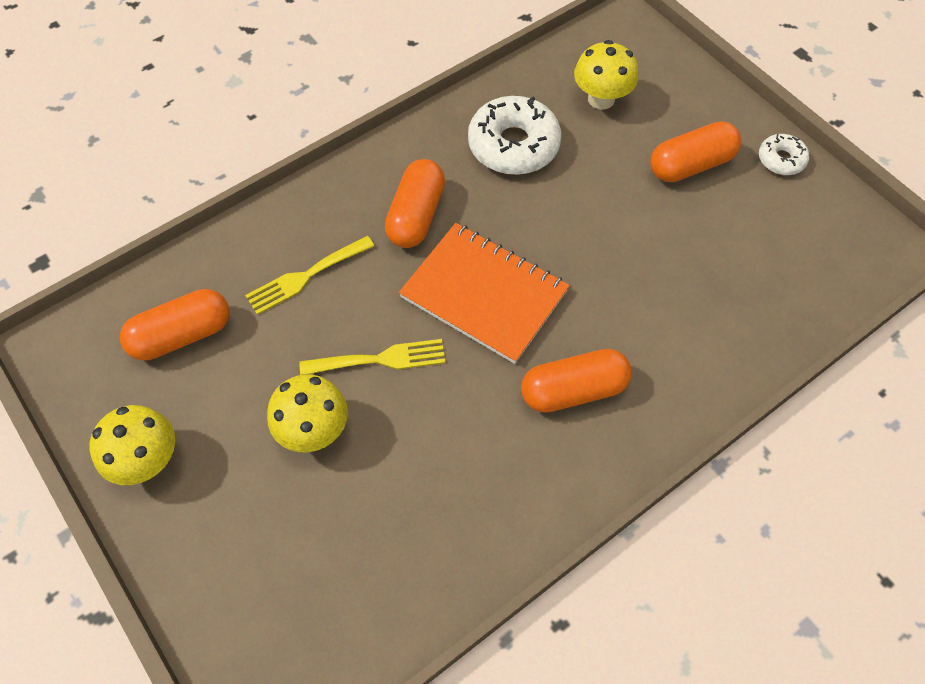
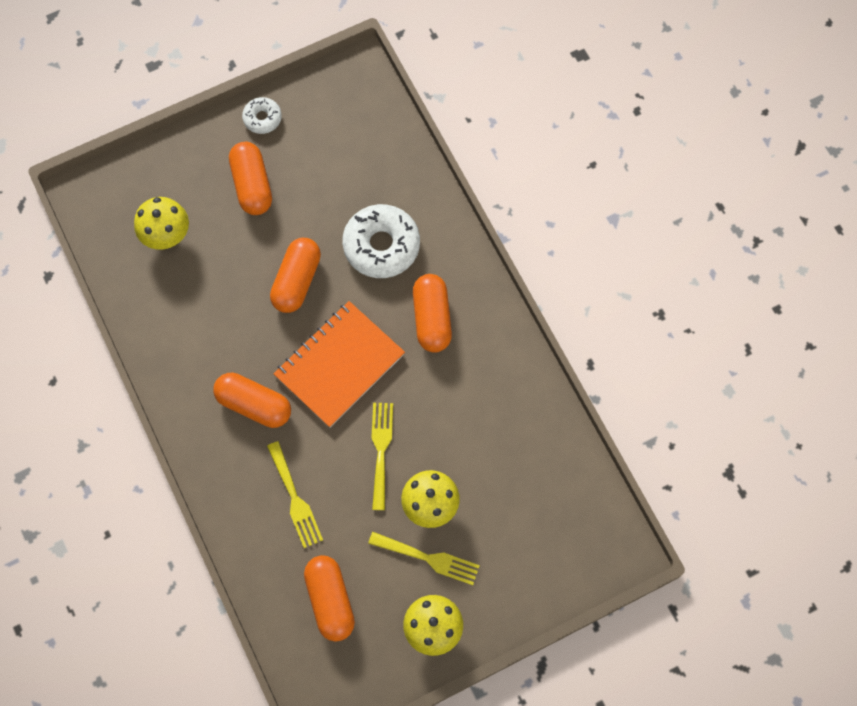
camera: 80 degrees left, 10 degrees up
(241, 440) = (428, 558): none -> yellow fork
(513, 145) = (199, 315): white donut -> white donut (381, 245)
(582, 231) = (297, 281): none -> orange capsule

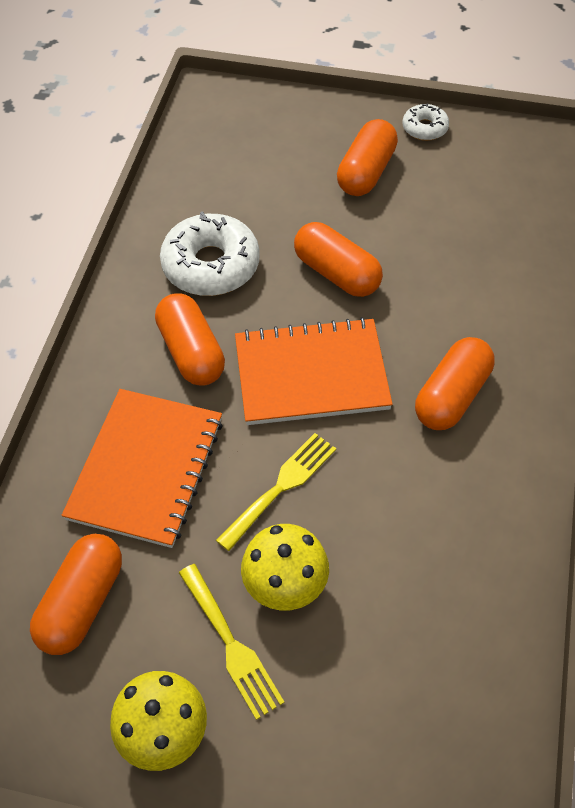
camera: 40 degrees right, 15 degrees down
(166, 235) = (248, 164): yellow mushroom -> none
(295, 499) = (146, 469): yellow fork -> orange notebook
(297, 281) = (336, 273): orange capsule -> orange capsule turned 75 degrees clockwise
(381, 245) = (453, 296): white donut -> white donut (211, 265)

